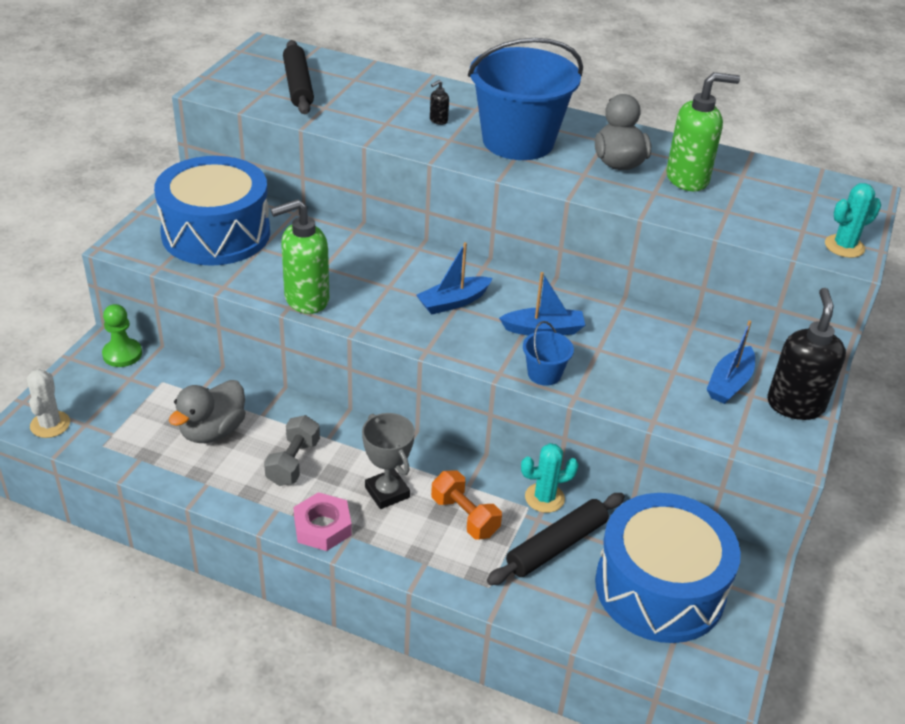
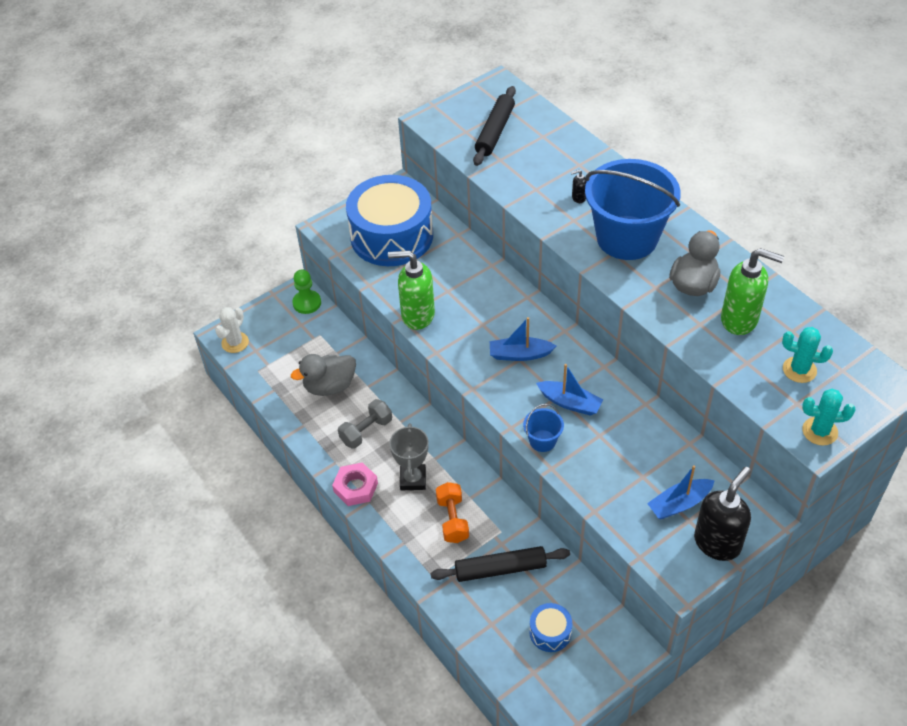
camera: 35 degrees right, 10 degrees up
(544, 498) = (517, 529): turquoise cactus -> turquoise cactus (799, 370)
(659, 588) = (550, 632): blue drum -> blue drum, size x0.42

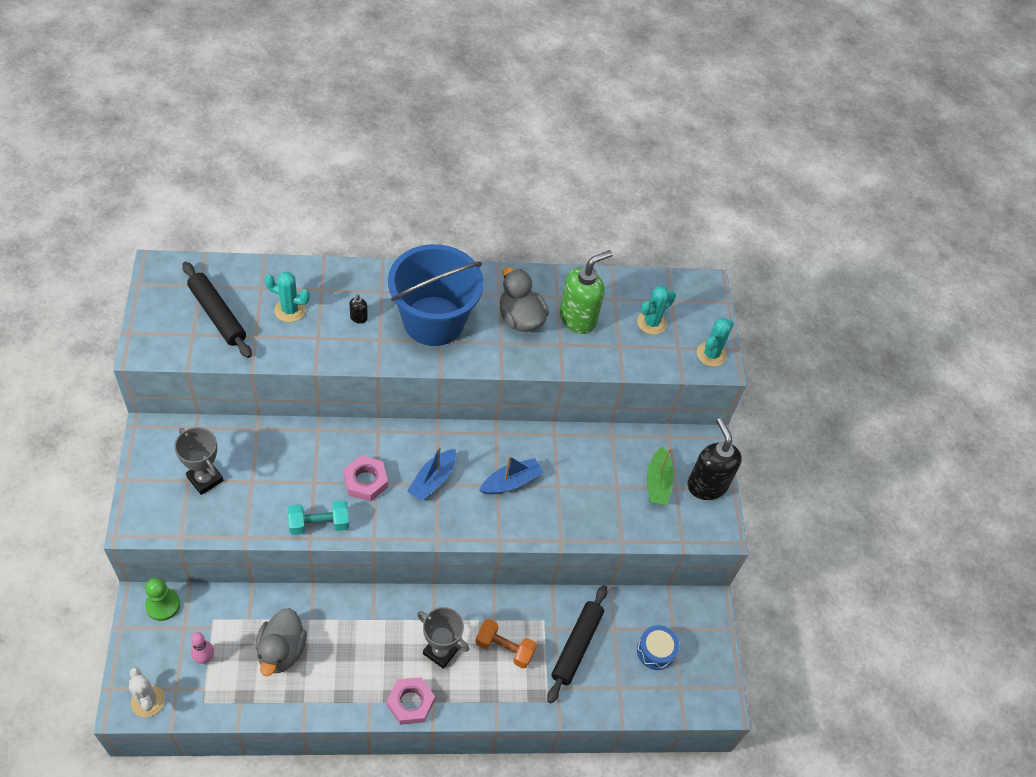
camera: 65 degrees left, 5 degrees up
(288, 350) = (205, 658): none -> pink bowling pin
(366, 431) = (359, 654): grey dumbbell -> none
(391, 236) = (205, 479): blue drum -> grey trophy
(417, 315) = (319, 524): green soap dispenser -> turquoise dumbbell
(478, 317) = (365, 481): none -> pink nut
(541, 161) = (290, 310): none -> turquoise cactus
(542, 441) = (531, 527): blue bucket -> none
(679, 504) = (658, 483): blue boat -> green boat

